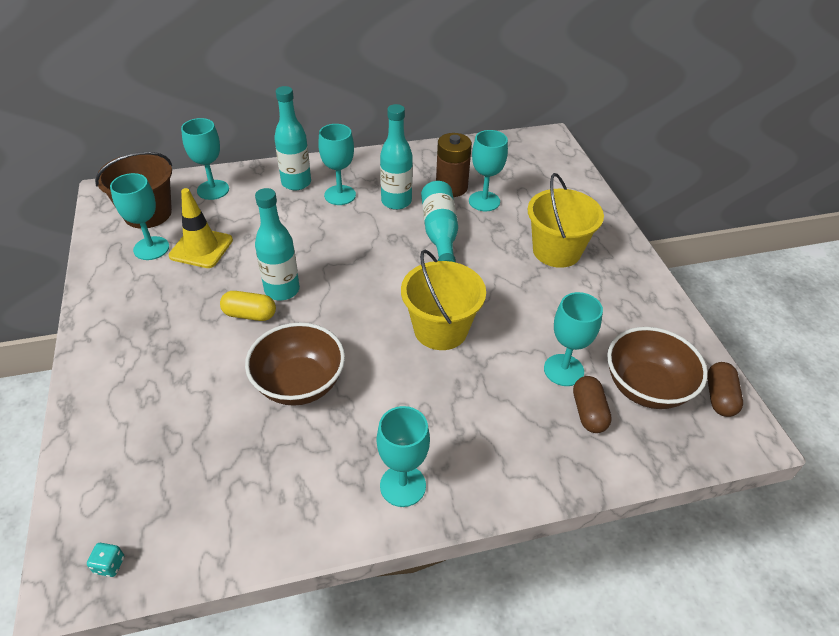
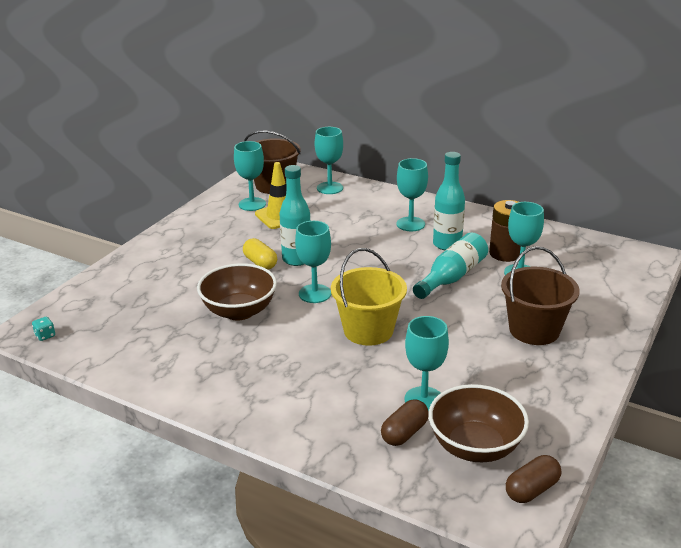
camera: 45 degrees right, 15 degrees down
(296, 183) = (390, 205): turquoise bottle -> none
(403, 485) = (225, 393): turquoise goblet -> turquoise goblet (315, 294)
(556, 251) = (534, 330): yellow bucket -> brown bucket

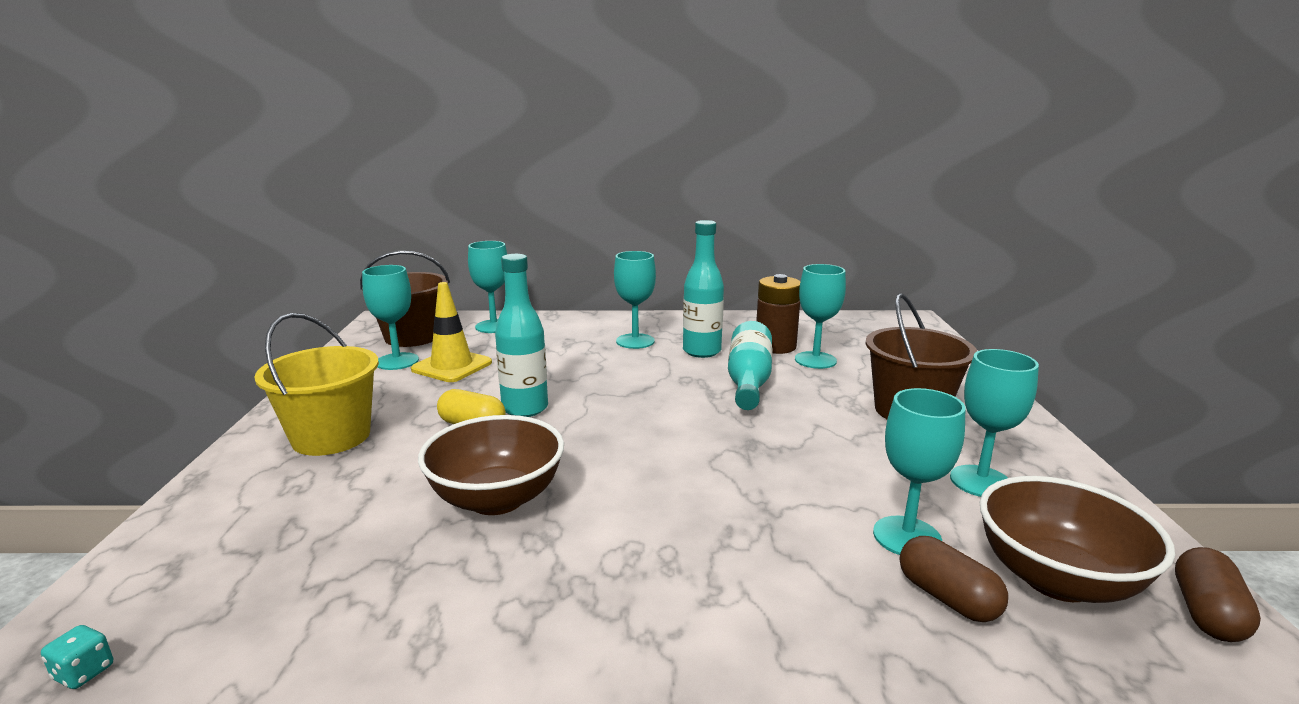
camera: 30 degrees left, 10 degrees down
(315, 294) = (594, 443): turquoise goblet -> turquoise goblet (980, 481)
(368, 330) = (721, 468): yellow bucket -> yellow bucket (331, 437)
(404, 433) = (947, 597): brown capsule -> brown capsule turned 45 degrees counterclockwise

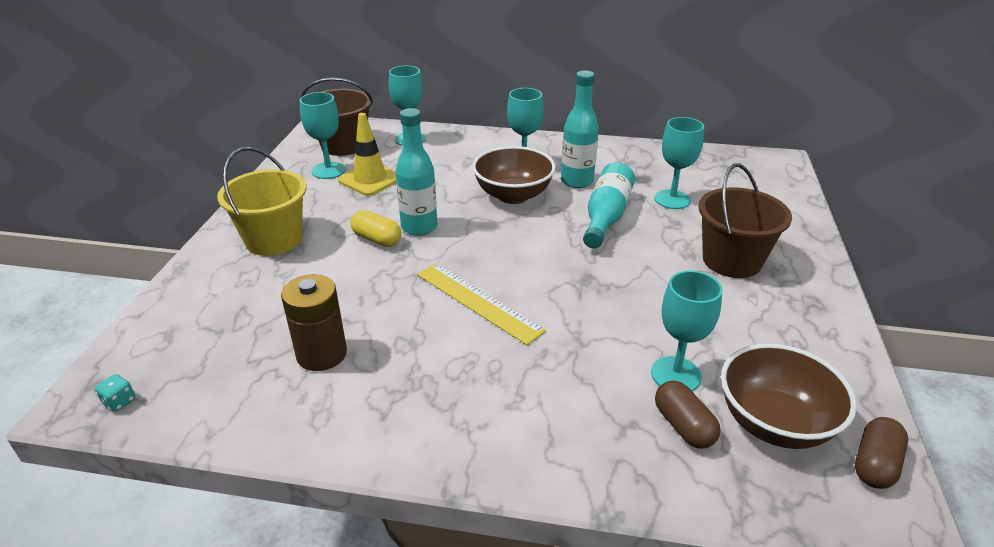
camera: 10 degrees right, 15 degrees up
(497, 499) = (384, 307): brown bowl -> brown bowl (513, 195)
(623, 480) = (478, 301): none -> yellow ruler
(775, 346) = (642, 181): brown battery -> brown battery (321, 354)
(980, 481) = (758, 334): turquoise goblet -> none

